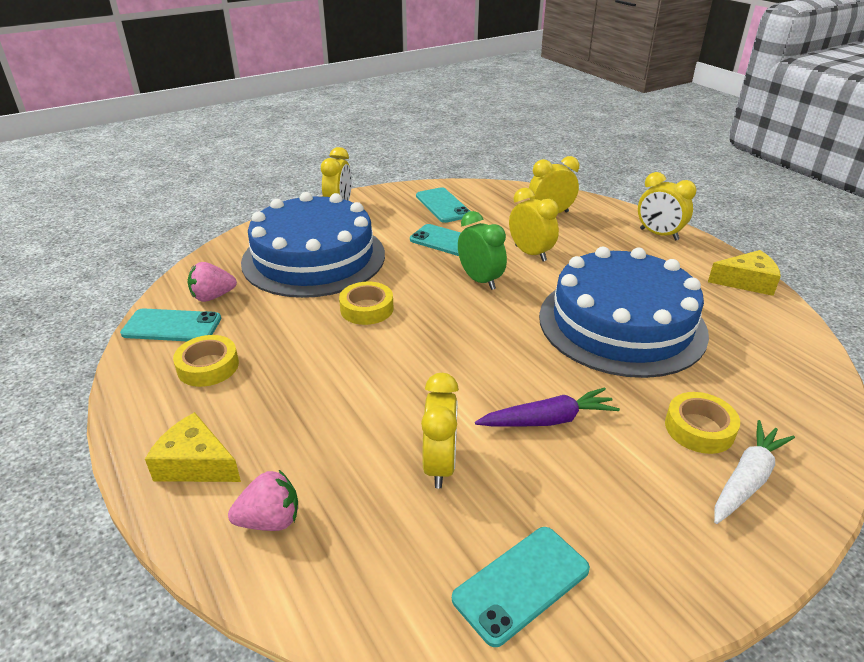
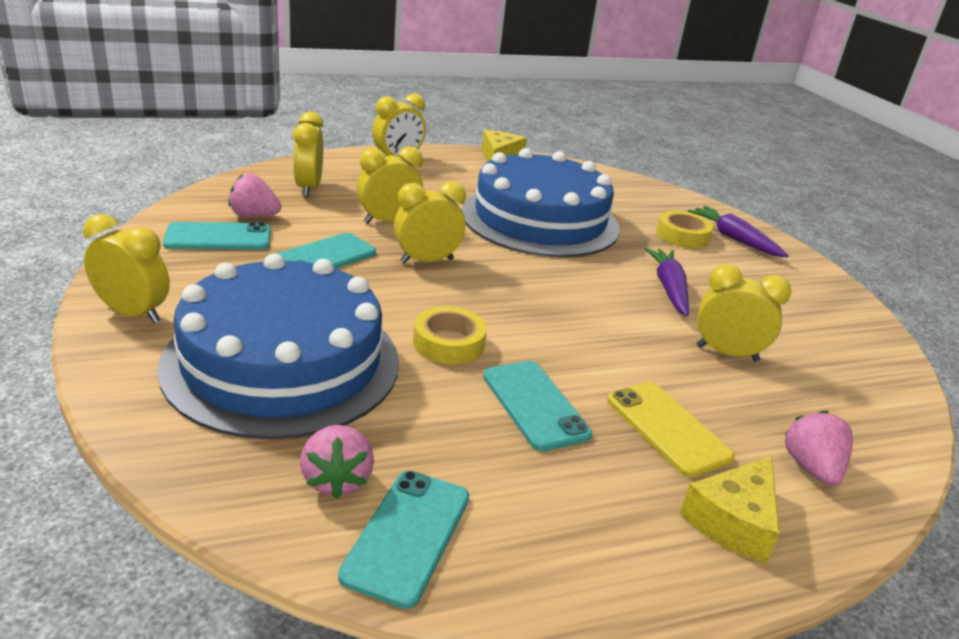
camera: 80 degrees left, 5 degrees down
(208, 366) = (535, 498): yellow tape -> none
(300, 425) = (667, 428): none -> yellow phone
(480, 280) = (427, 261): green clock -> yellow clock
(484, 208) = (254, 216): none -> pink strawberry
(521, 583) = (847, 347): turquoise phone -> turquoise phone (534, 405)
(747, 479) = (734, 239): white carrot -> purple carrot

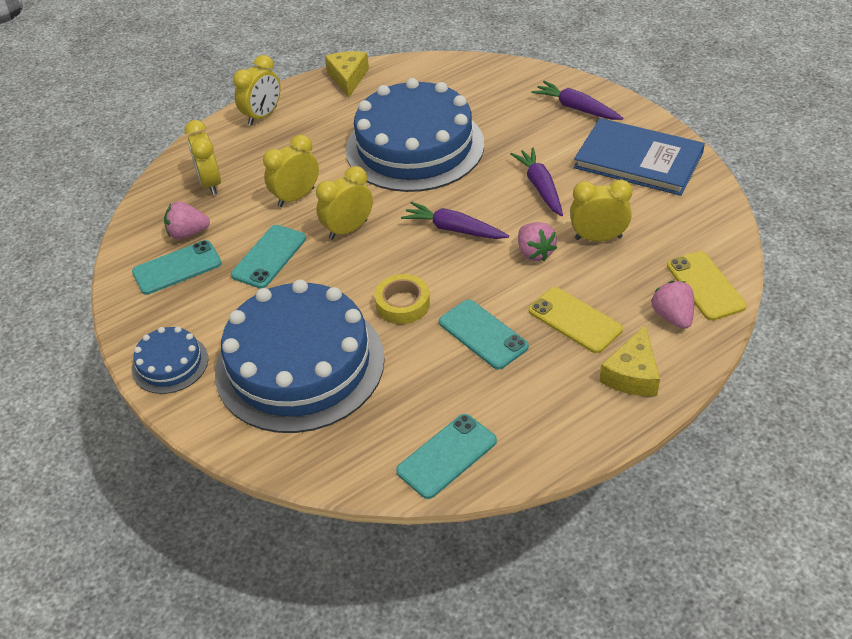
camera: 10 degrees left, 15 degrees up
(133, 313) = (170, 364): yellow clock -> blue cake
(337, 480) = (386, 437): pink strawberry -> pink strawberry (534, 253)
(408, 535) = (447, 456): turquoise phone -> turquoise phone turned 45 degrees clockwise
(549, 295) = (454, 229): none -> purple carrot
(682, 236) = (534, 121): yellow tape -> none
(797, 298) = (638, 160): none -> blue book
(866, 446) = (705, 286): none -> yellow phone

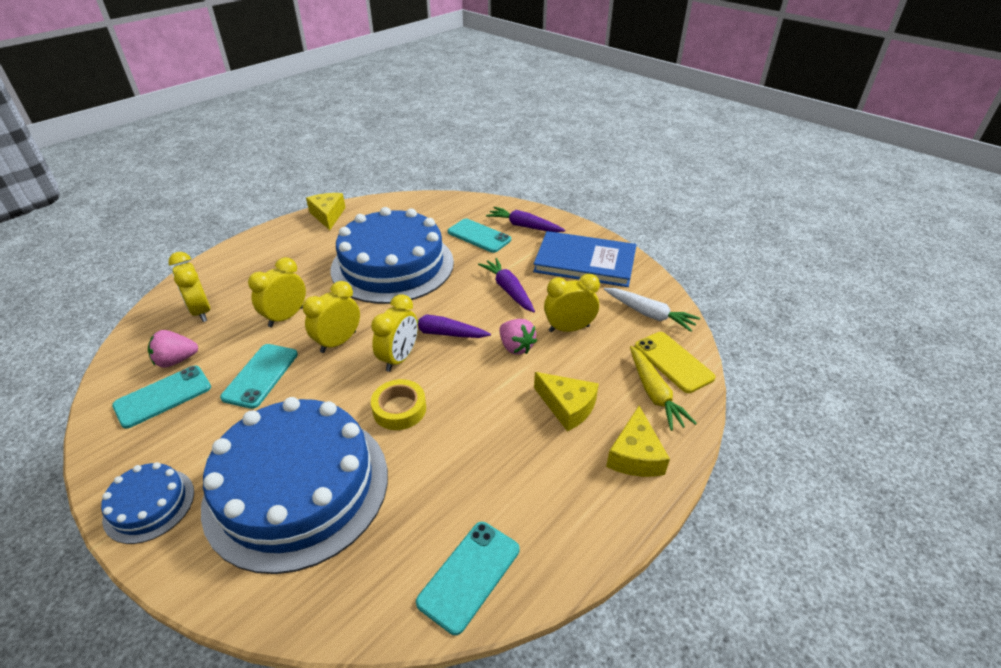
camera: 15 degrees left, 5 degrees down
(262, 116) = (252, 250): yellow clock -> yellow clock (399, 358)
(483, 334) = (483, 431): turquoise phone -> turquoise phone (479, 236)
(575, 320) = (567, 406): yellow phone -> yellow cheese
(672, 317) = (654, 393): pink strawberry -> yellow carrot
(695, 230) = (649, 314): none -> white carrot

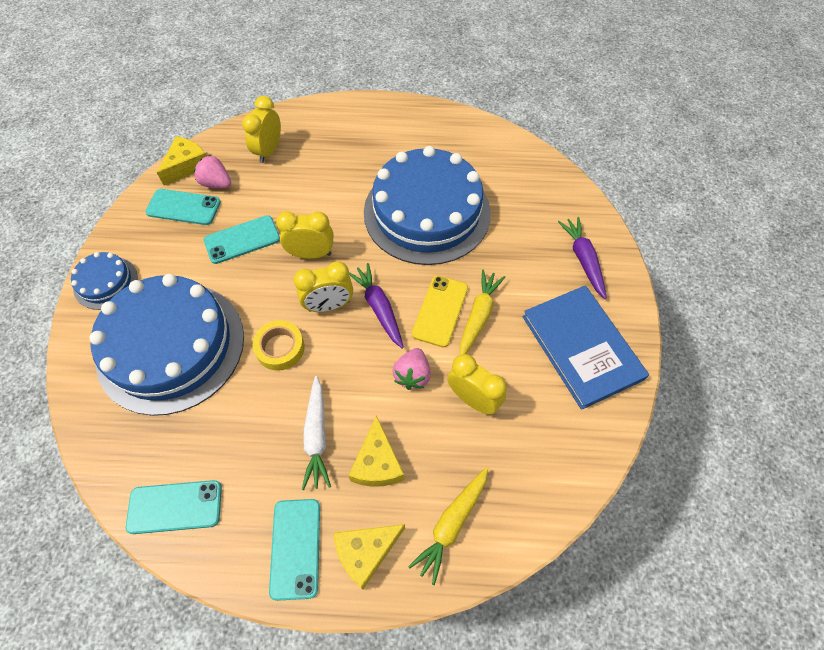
camera: 50 degrees right, 20 degrees up
(286, 317) = (307, 201): yellow clock -> none
(328, 215) = (443, 118): yellow cheese -> yellow cheese (187, 165)
(479, 236) = (529, 238): turquoise phone -> turquoise phone (295, 548)
(508, 290) = (478, 316): purple carrot -> yellow carrot
(649, 314) = (558, 453): white carrot -> white carrot (317, 436)
(673, 362) = (508, 516): yellow phone -> yellow phone (440, 311)

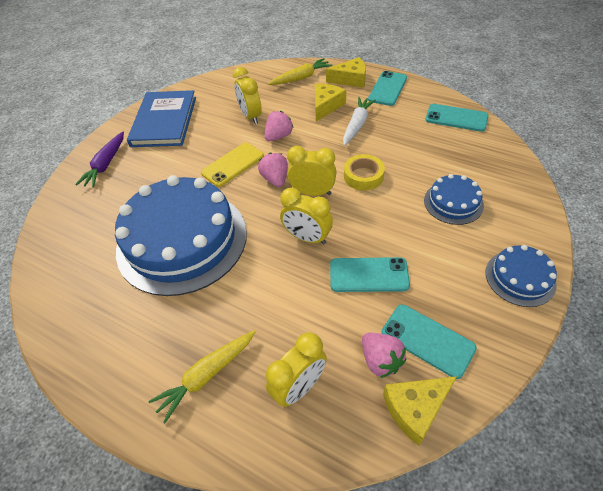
camera: 150 degrees left, 10 degrees down
(171, 346) = (453, 202): blue cake -> blue cake, size x0.45
(379, 308) = (275, 179): purple carrot -> pink strawberry
(478, 316) = (210, 154): yellow carrot -> yellow carrot (207, 375)

